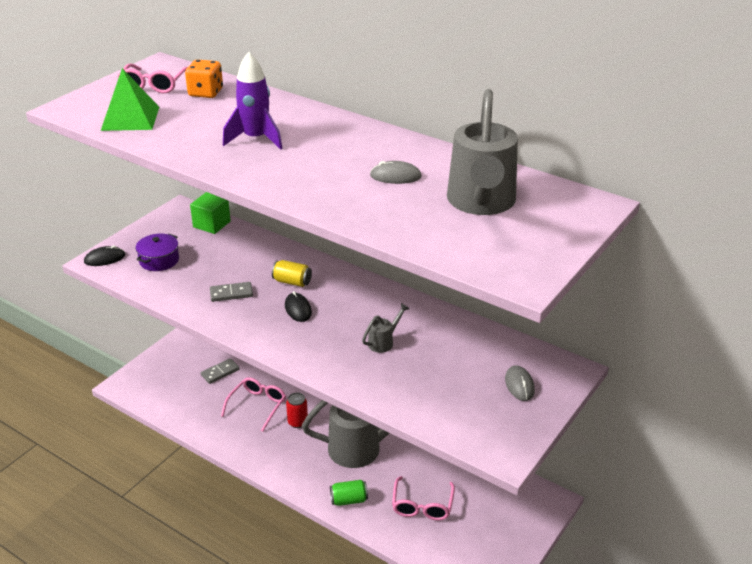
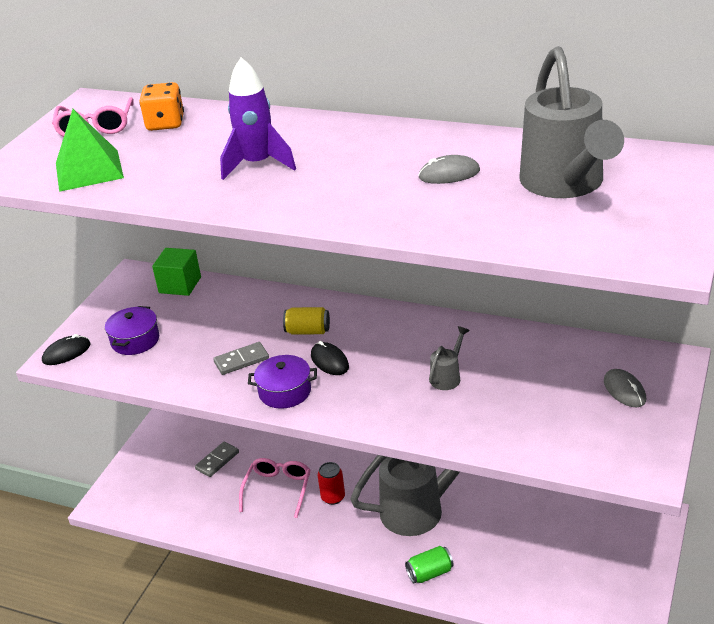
camera: 10 degrees left, 0 degrees up
(253, 325) = (285, 392): none -> purple pot
(422, 506) = (516, 559): pink glasses -> none

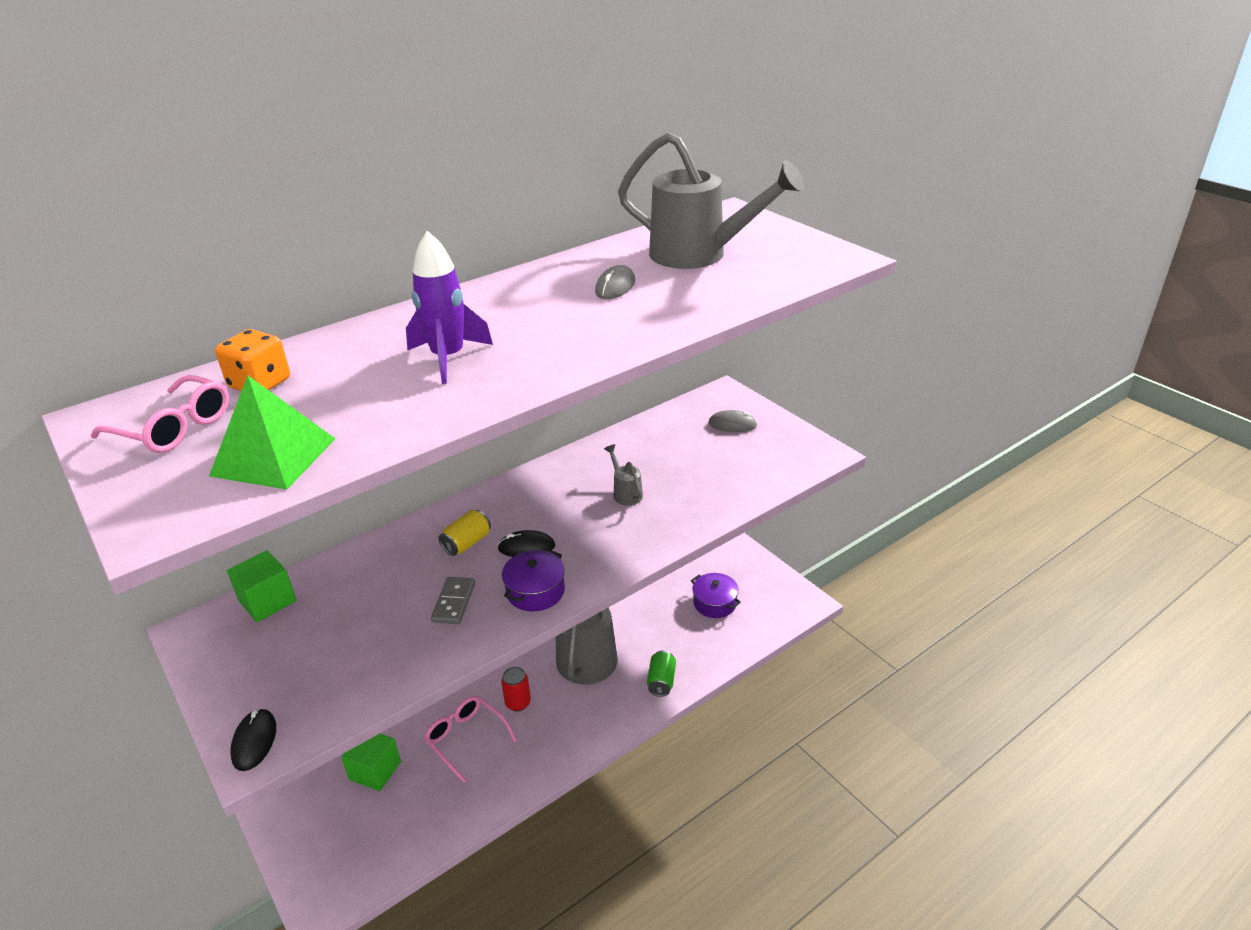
camera: 60 degrees left, 0 degrees up
(135, 340) = (314, 671): purple pot -> purple pot (714, 603)
(217, 461) = (375, 770): grey domino -> green cube

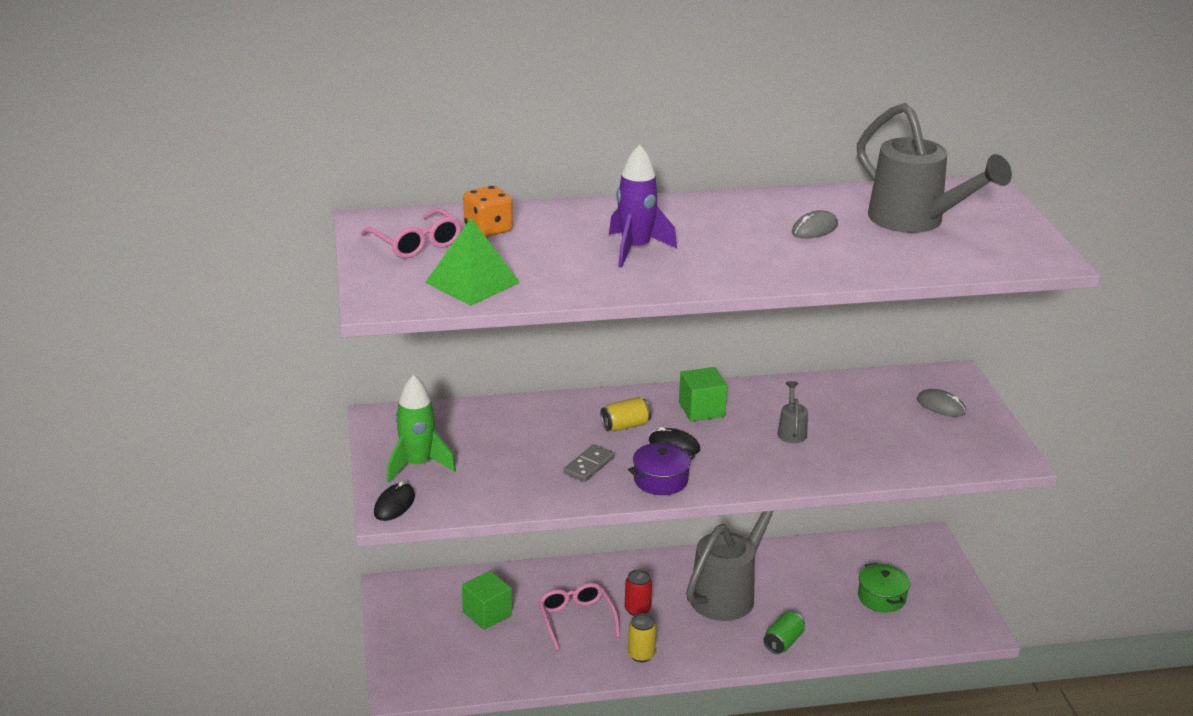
camera: 25 degrees right, 5 degrees down
(261, 676) = (417, 465): none -> green rocket
(267, 601) = (445, 416): green cube -> green cube (701, 409)
(545, 750) = (641, 655): none -> yellow can
(714, 603) = (881, 597): purple pot -> green pot

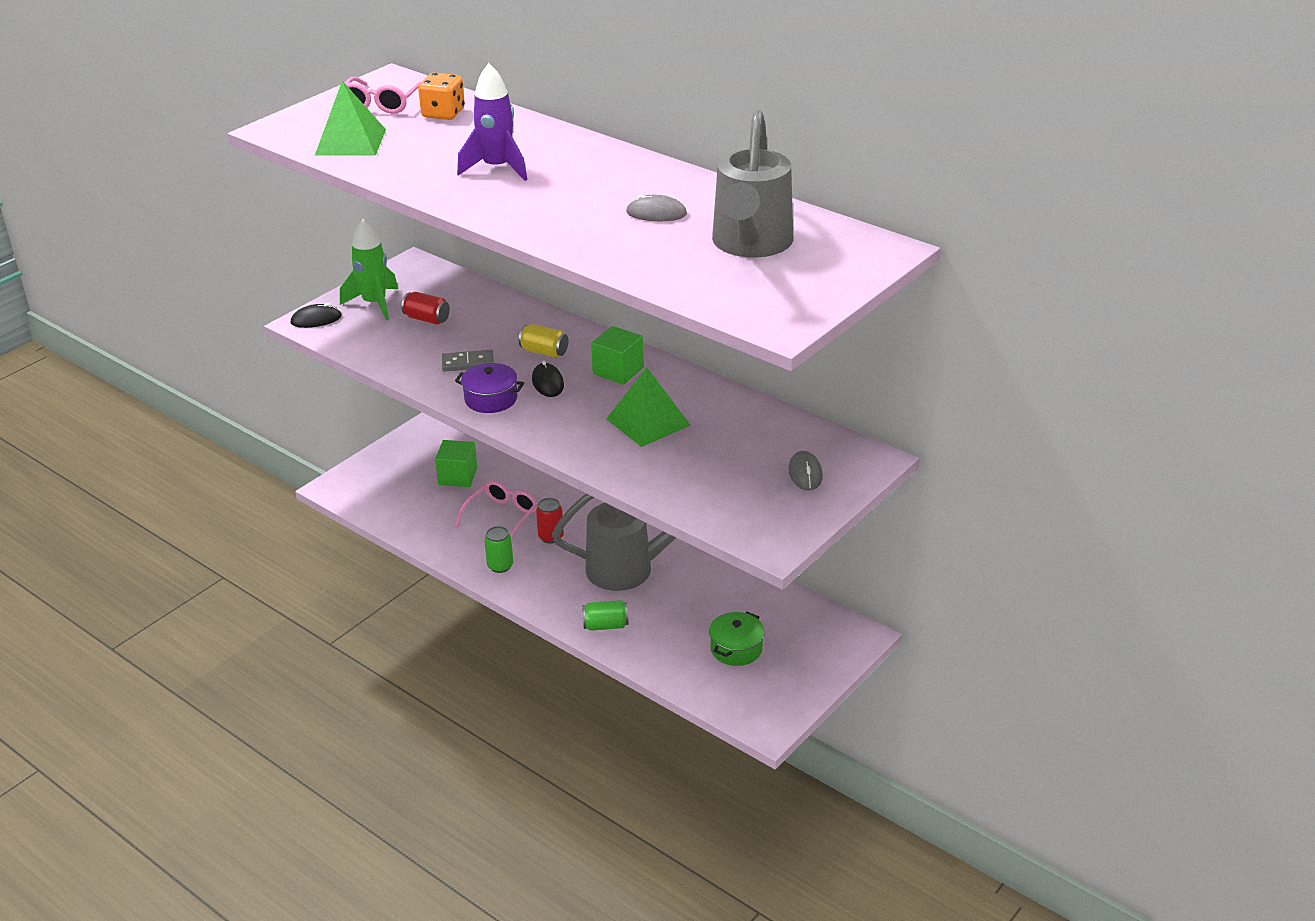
camera: 50 degrees right, 5 degrees up
(486, 452) = (427, 319): none -> red can
(641, 655) = (500, 566): yellow can -> green can
(791, 431) = (648, 422): grey watering can -> green pyramid

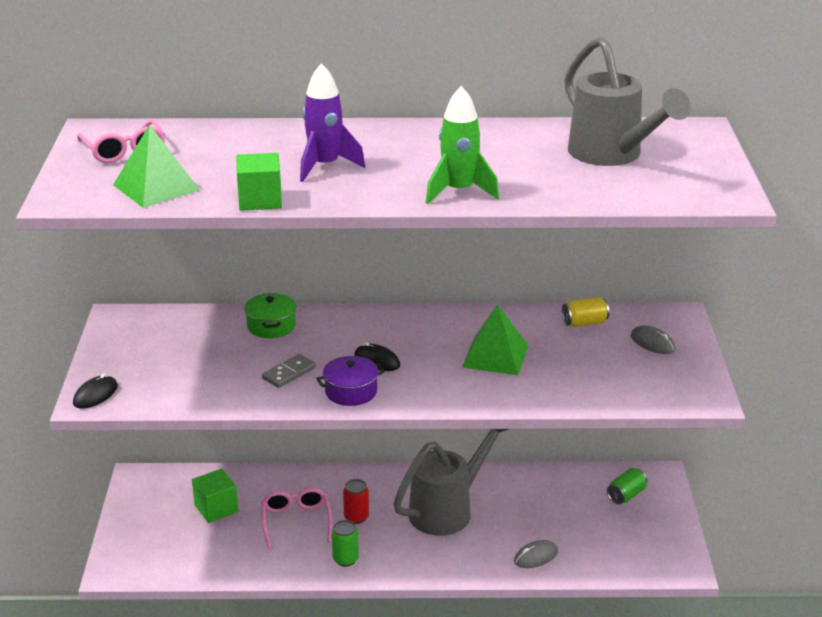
camera: 40 degrees left, 5 degrees down
(374, 304) = (132, 361): green rocket -> green rocket (459, 192)
(427, 319) = (199, 354): red can -> none
(443, 113) = (197, 142): orange dice -> none
(544, 352) = (338, 339): yellow can -> yellow can (584, 323)
(605, 625) = (485, 560): green can -> green can (626, 495)
(618, 371) = (417, 330): green cube -> green cube (260, 200)
(656, 213) = (508, 157): grey mouse -> grey mouse (536, 556)
(736, 648) = (595, 527): green pot -> green pot (271, 326)

